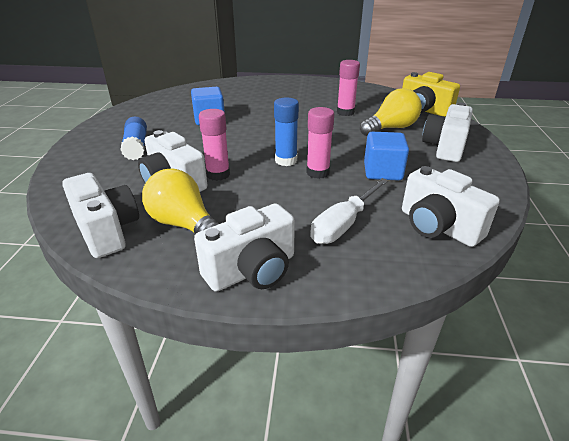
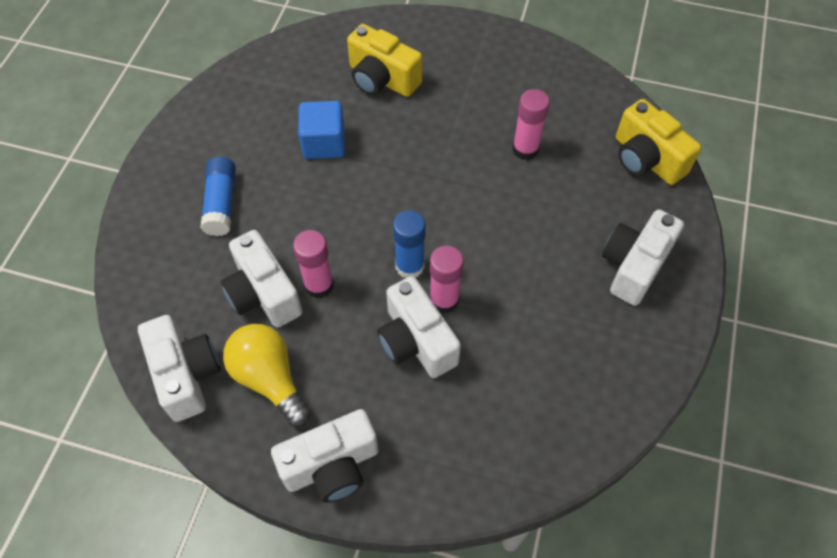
camera: 10 degrees right, 25 degrees up
(242, 97) = (382, 79): none -> yellow camera
(343, 224) = (447, 408): white screwdriver -> none
(382, 172) = (527, 311): blue cube -> none
(391, 128) = (577, 205): yellow light bulb -> none
(438, 227) = (553, 430): white camera -> white camera (416, 341)

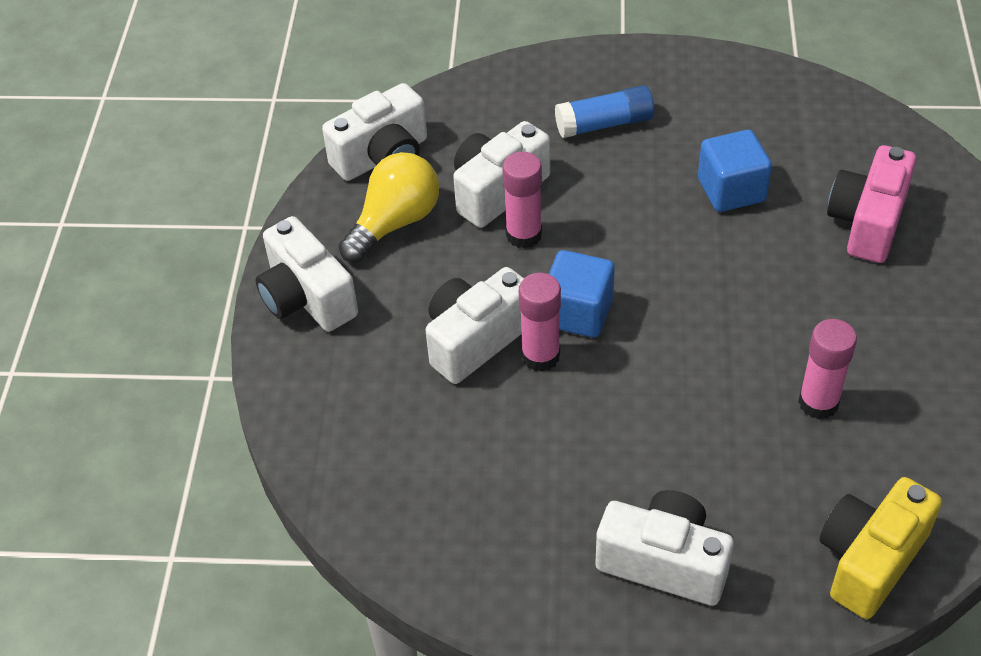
camera: 80 degrees right, 10 degrees down
(382, 79) = (867, 222): yellow camera -> pink camera
(409, 266) = (578, 313): blue glue stick -> blue cube

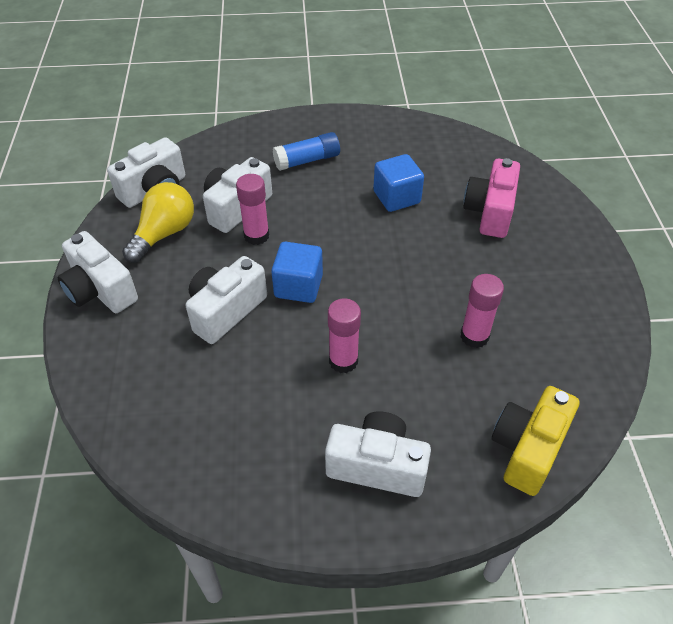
camera: 10 degrees left, 0 degrees up
(540, 356) = (273, 319): pink glue stick -> pink glue stick (343, 361)

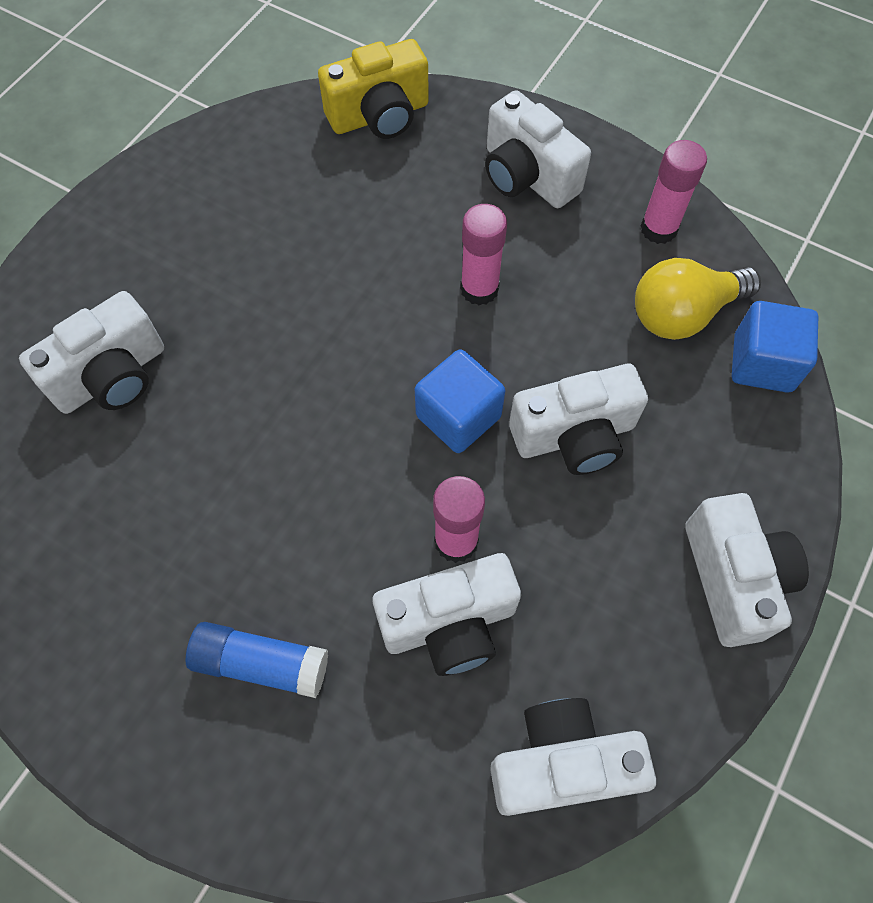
camera: 145 degrees left, 15 degrees up
(164, 233) = (592, 638): yellow light bulb -> yellow light bulb (683, 314)
(396, 197) = (202, 484): blue cube -> blue cube (762, 363)
(474, 336) = (316, 234): pink glue stick -> pink glue stick (659, 229)
(490, 212) = (112, 376): pink camera -> white camera

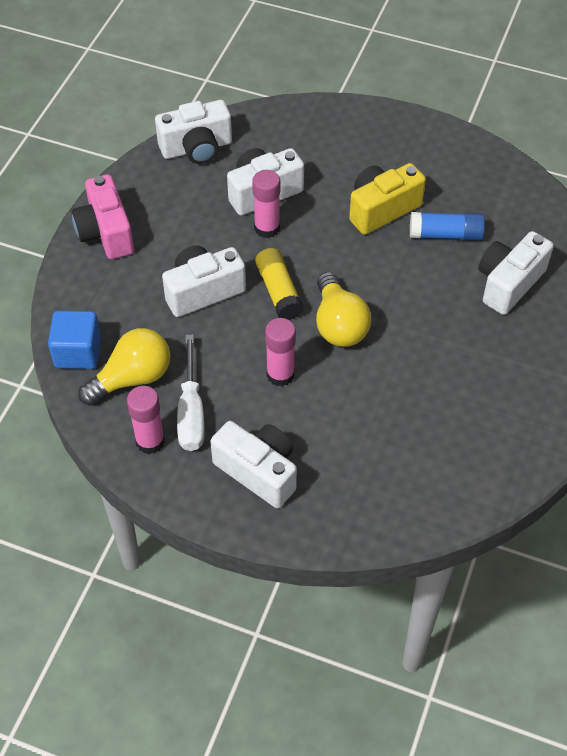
camera: 170 degrees right, 10 degrees down
(261, 663) = (358, 164): blue glue stick -> blue glue stick (445, 234)
(379, 116) = (393, 510): yellow camera -> yellow camera (382, 209)
(381, 349) = (339, 324): none -> yellow light bulb
(458, 416) = (279, 292): blue cube -> yellow glue stick
(604, 257) = (191, 412): none -> white screwdriver
(733, 578) = (106, 232): white camera -> pink camera

